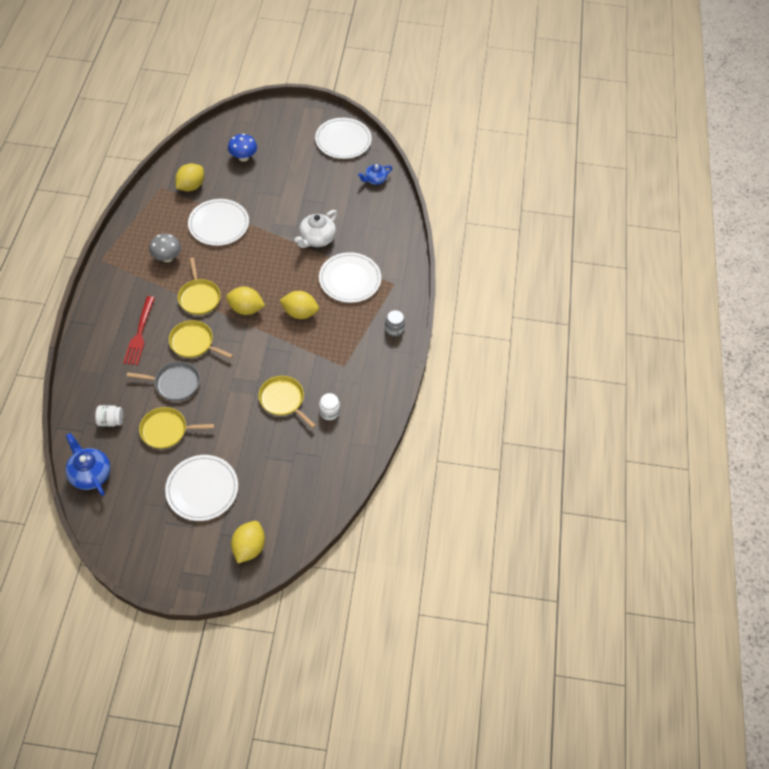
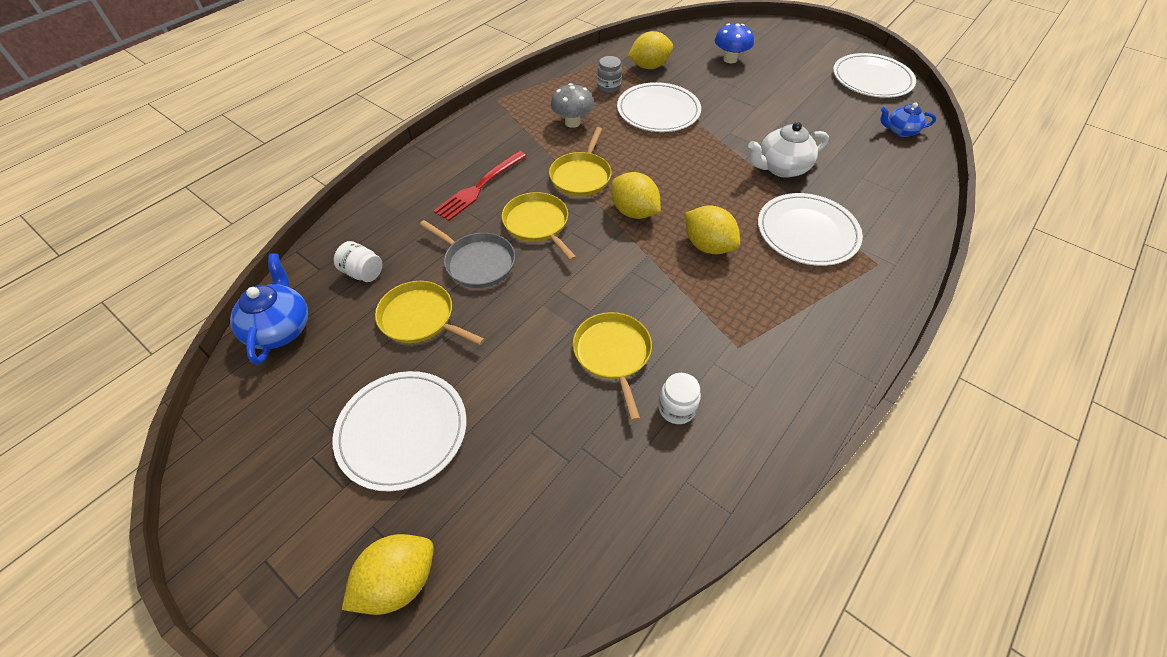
camera: 35 degrees right, 5 degrees down
(394, 329) = (851, 328): grey jar -> grey jar (609, 87)

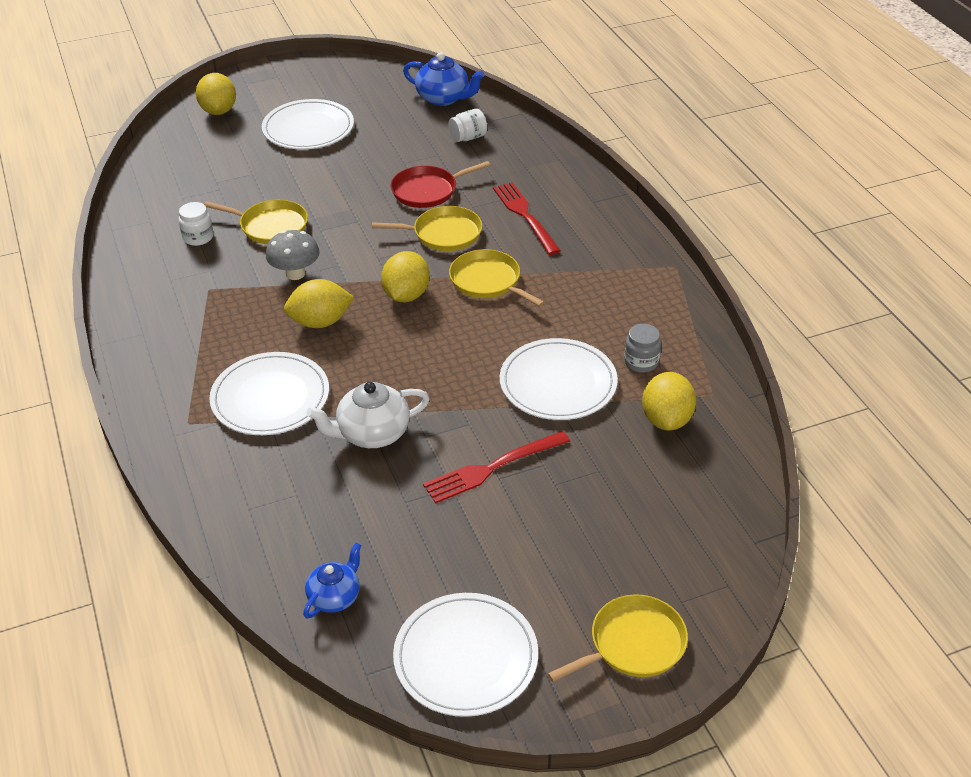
camera: 120 degrees right, 10 degrees down
(420, 318) = (395, 153): yellow pan -> yellow pan (633, 644)
(477, 262) = (427, 191): grey pan -> red pan
(572, 122) = (586, 306): grey mushroom -> grey mushroom (295, 274)
(634, 212) = (406, 295): yellow lemon -> yellow lemon turned 60 degrees counterclockwise
(730, 59) = (632, 515): blue mushroom -> none
(753, 112) = (491, 468): none -> red fork
(781, 168) = (372, 433): white teapot -> white teapot turned 120 degrees counterclockwise

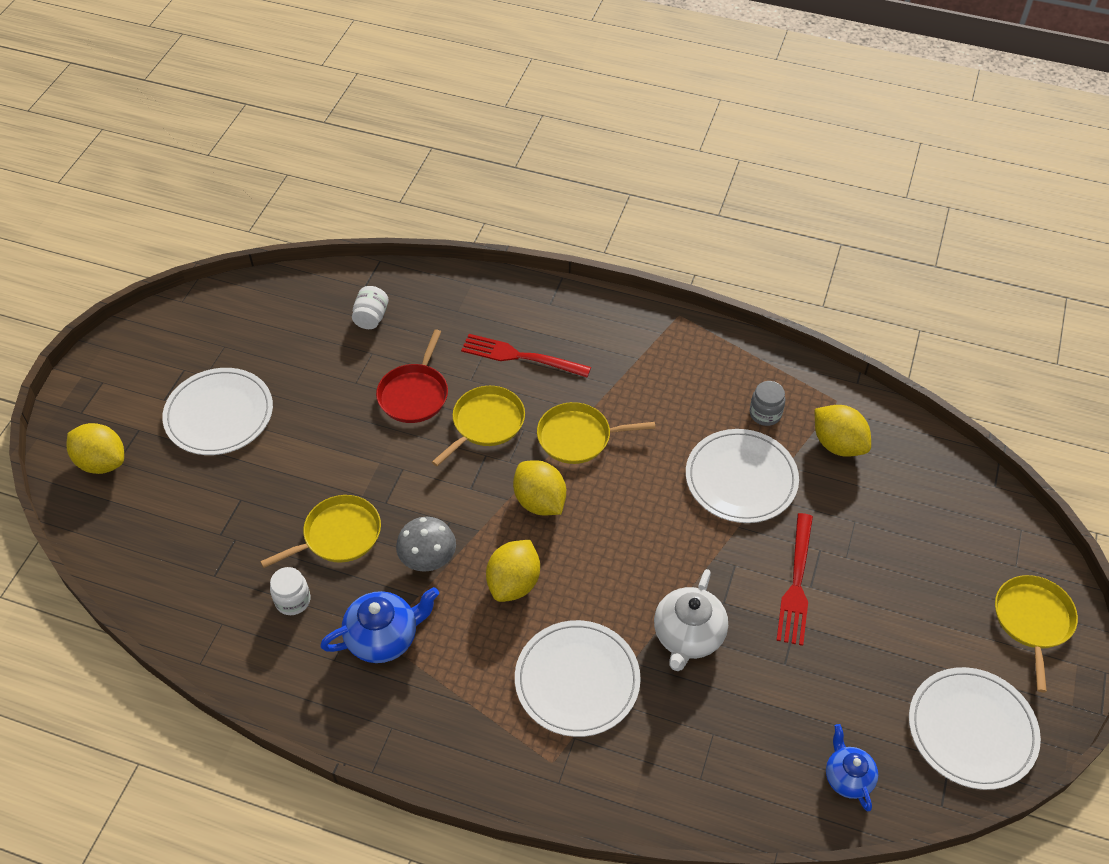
camera: 50 degrees left, 10 degrees up
(443, 98) = (292, 293): blue teapot -> blue teapot (383, 637)

